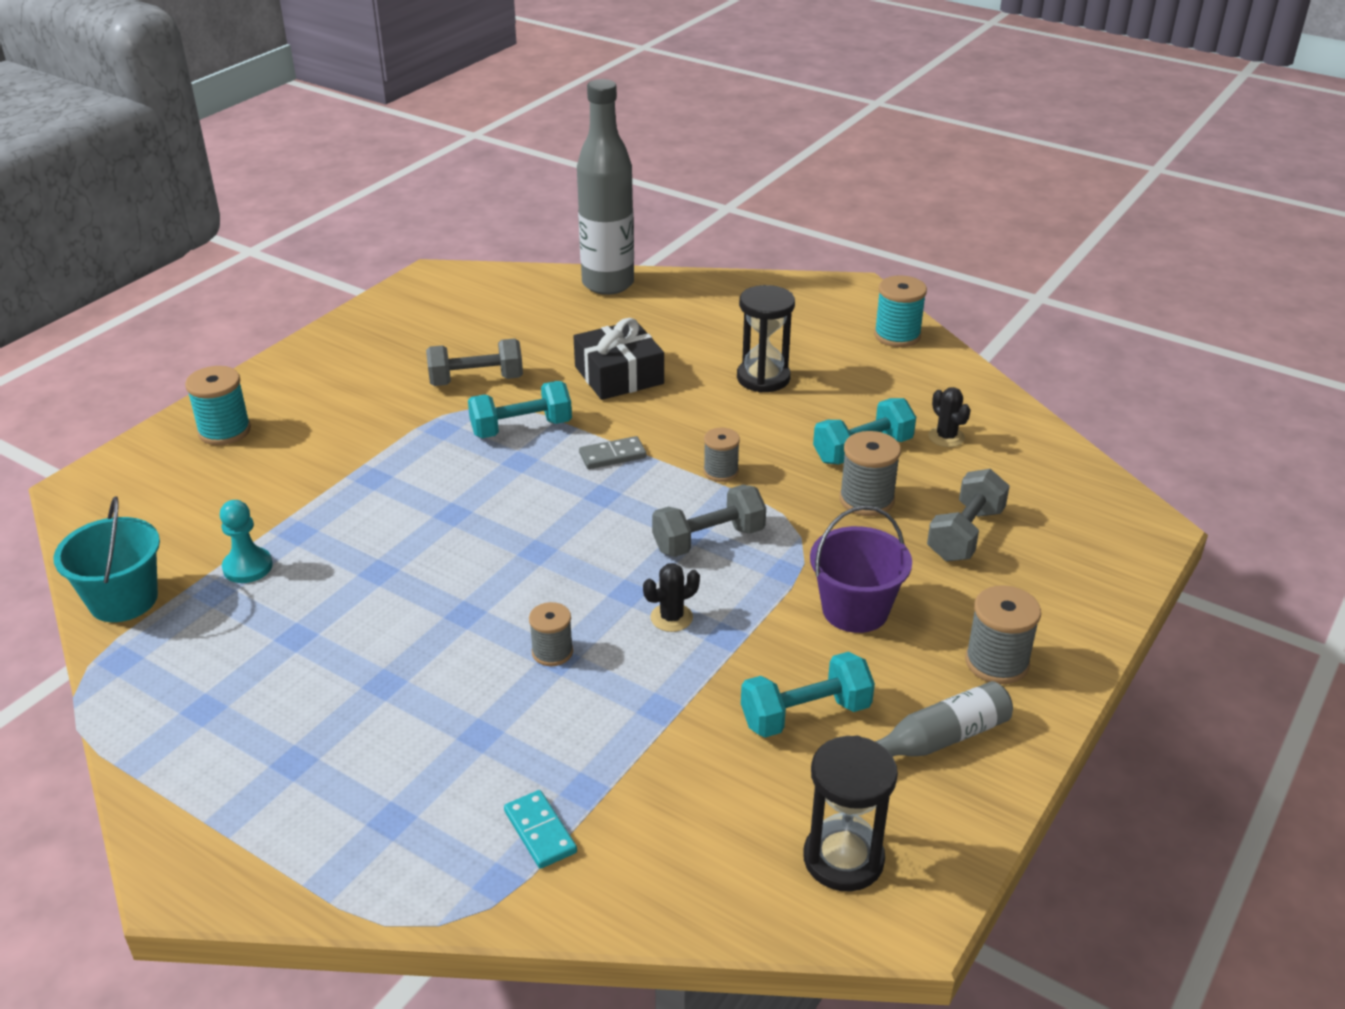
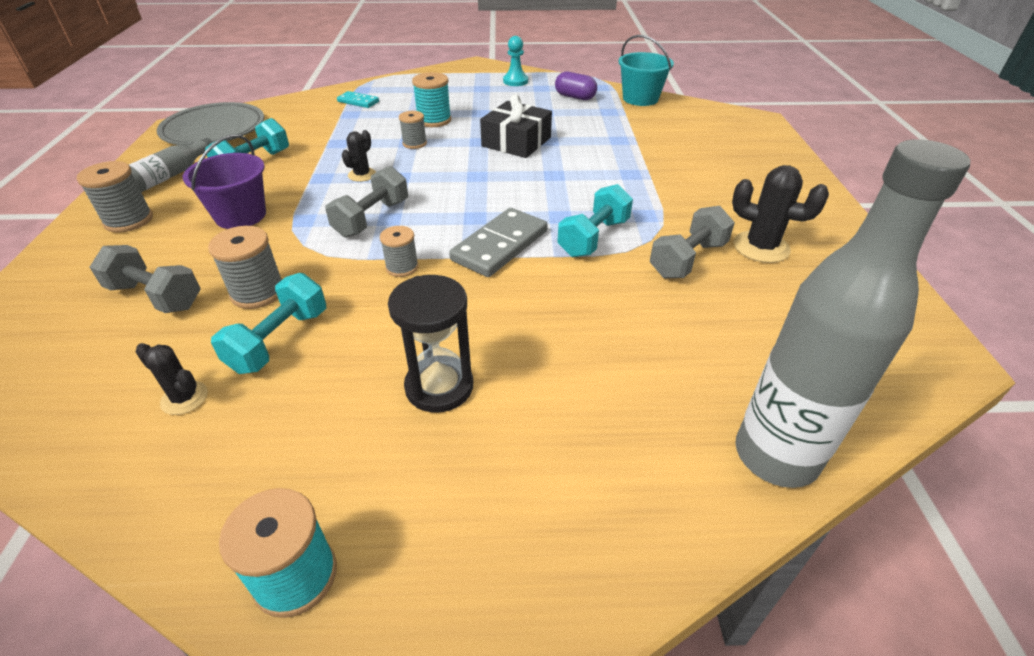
camera: 145 degrees right, 5 degrees up
(198, 653) = (575, 97): none -> purple capsule
(224, 431) = (762, 163): turquoise spool -> turquoise spool (434, 120)
(248, 567) = (613, 122): turquoise pawn -> turquoise pawn (515, 81)
(403, 365) = (761, 247): none -> black cactus
(612, 455) = (500, 246): grey domino -> grey domino, size x1.78
(619, 375) = (584, 320): black gift -> black gift (516, 142)
(843, 859) = (214, 130): black hourglass -> grey plate
(965, 534) = (156, 296): grey dumbbell -> grey dumbbell turned 60 degrees counterclockwise

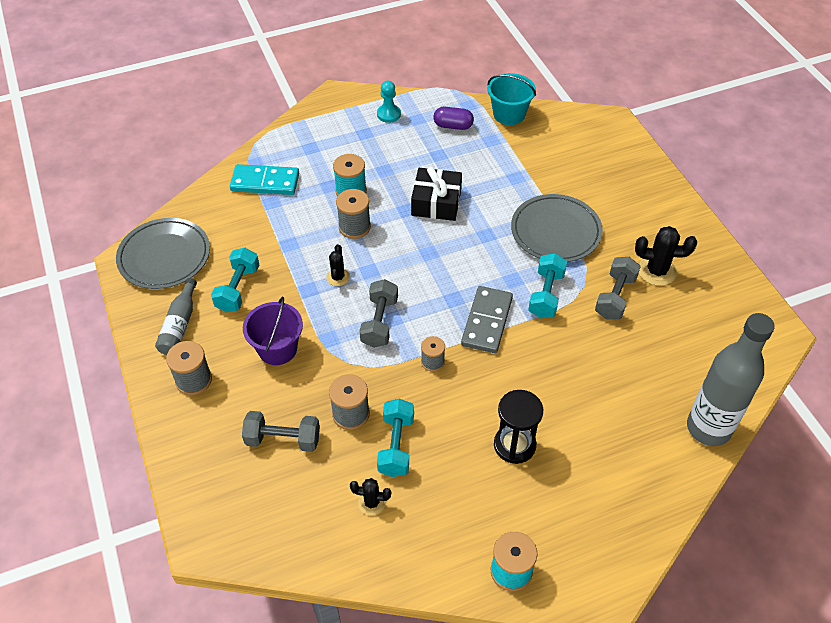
camera: 20 degrees left, 10 degrees up
(358, 101) = (265, 182): turquoise domino -> turquoise domino, size x1.78
(414, 143) = (354, 227): grey spool -> grey spool, size x1.52
(640, 187) = (555, 231): none -> grey plate

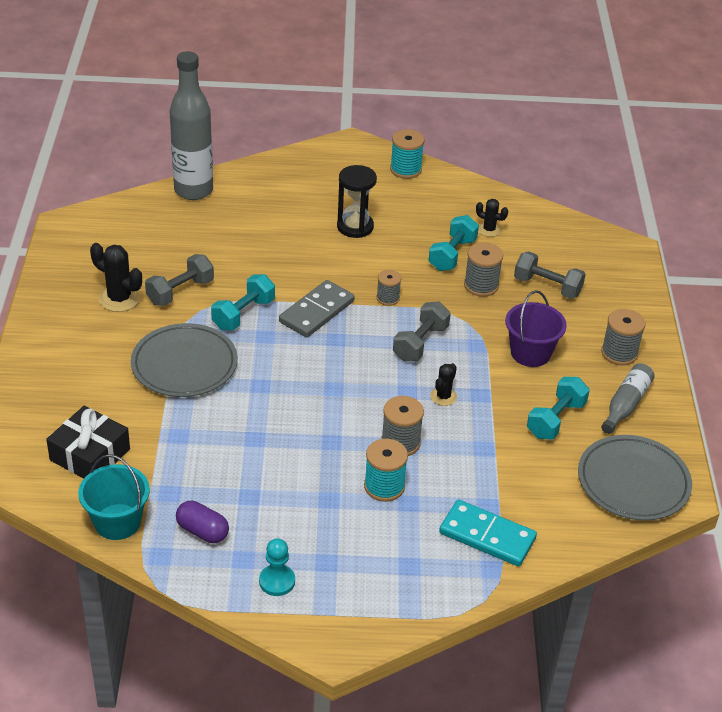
camera: 160 degrees left, 10 degrees down
(436, 202) = (291, 439): black gift -> black gift (90, 455)

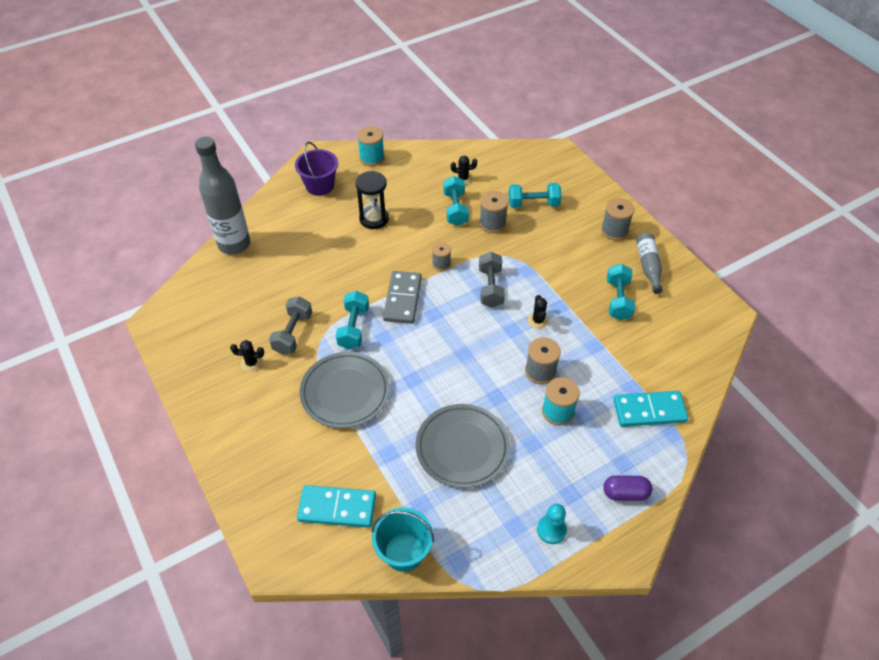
camera: 30 degrees left, 10 degrees up
(90, 455) = (337, 508): black gift -> turquoise domino
(119, 299) = (251, 363): black cactus -> black cactus, size x0.61
(202, 531) = (469, 522): purple capsule -> purple capsule (625, 493)
(530, 353) = (563, 258): purple bucket -> purple bucket (320, 185)
(547, 287) = (533, 204): grey dumbbell -> turquoise dumbbell
(633, 482) = (697, 320): grey plate -> grey plate (462, 448)

